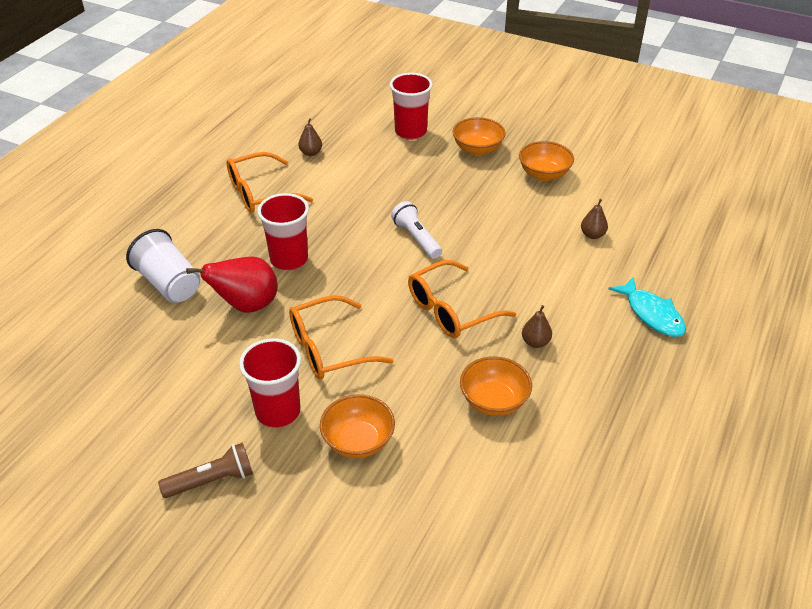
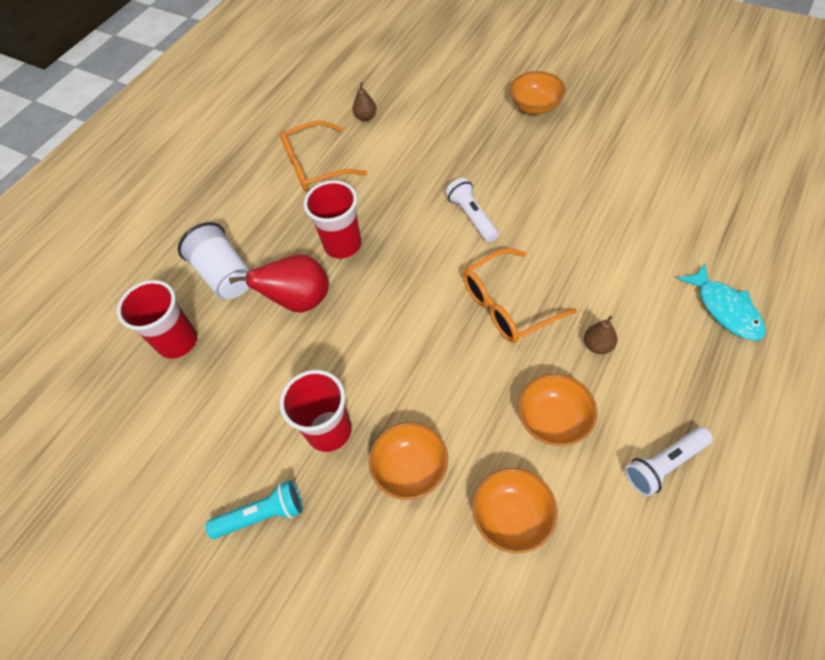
camera: 10 degrees right, 15 degrees up
(212, 480) = (262, 515): brown flashlight -> turquoise flashlight
(329, 348) = (382, 353): orange glasses -> none
(410, 132) = (466, 88): red cup -> red cup (178, 342)
(544, 174) = (605, 135): orange bowl -> orange bowl (512, 516)
(592, 235) = (658, 209): brown pear -> none
(595, 434) = (664, 464): none -> white flashlight

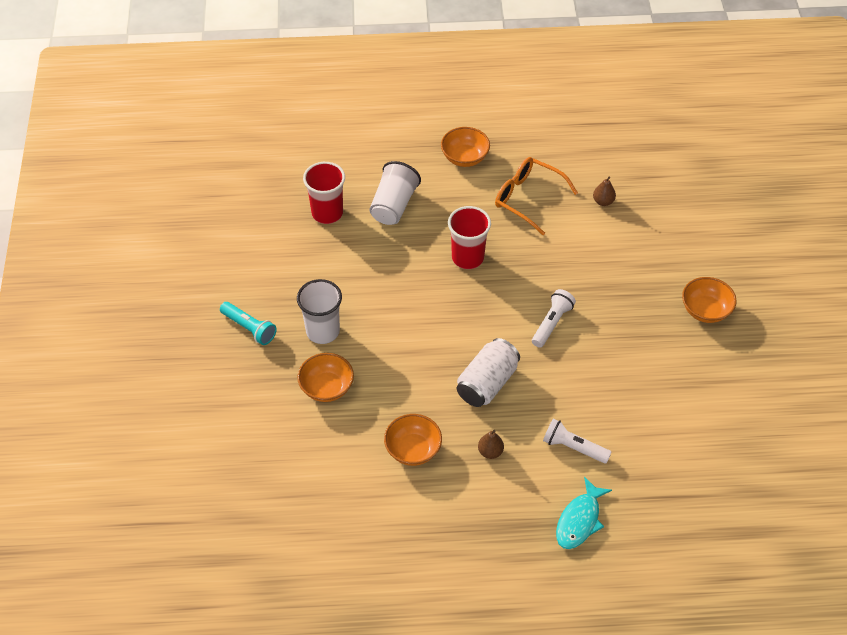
camera: 50 degrees right, 5 degrees down
(300, 301) = (404, 260): red pear -> none
(329, 431) = (323, 331): red cup -> white cup
(508, 305) = (487, 383): orange glasses -> white can
(512, 516) = (331, 456): orange bowl -> orange bowl (464, 158)
(664, 464) = (422, 525): white flashlight -> white flashlight (573, 447)

